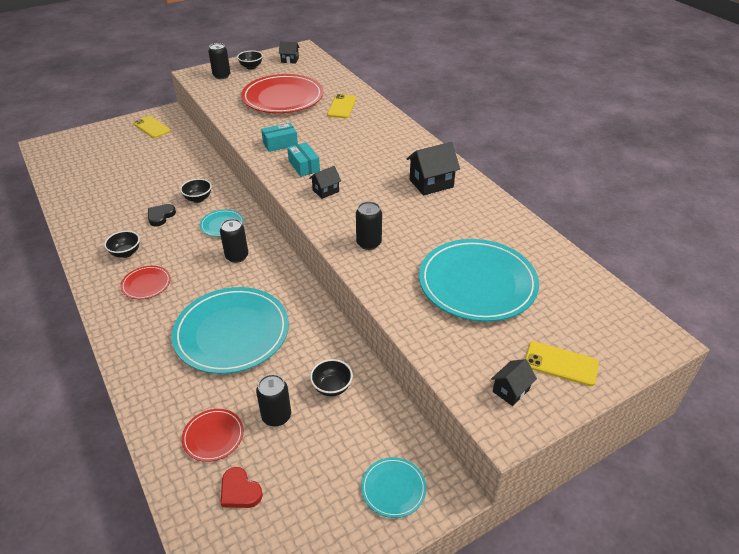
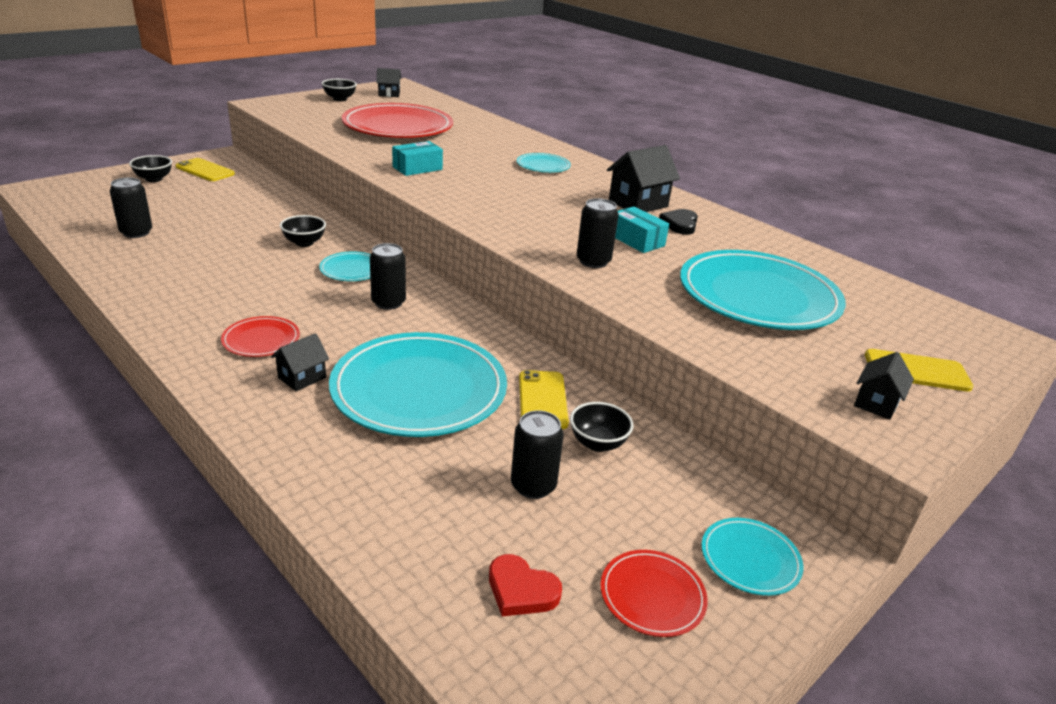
camera: 15 degrees left, 10 degrees down
(126, 253) = (214, 305): black bowl -> black bowl (154, 179)
(160, 216) = (254, 263): black heart -> black heart (680, 224)
(213, 436) = (446, 521): red plate -> red plate (652, 595)
(221, 76) = (302, 106): black can -> black can (136, 232)
(304, 166) = (462, 189): turquoise box -> turquoise box (636, 240)
(325, 191) = (505, 212): black house -> black house (302, 378)
(342, 107) = (481, 135): yellow phone -> yellow phone (542, 400)
(375, 141) = (543, 166): none -> turquoise plate

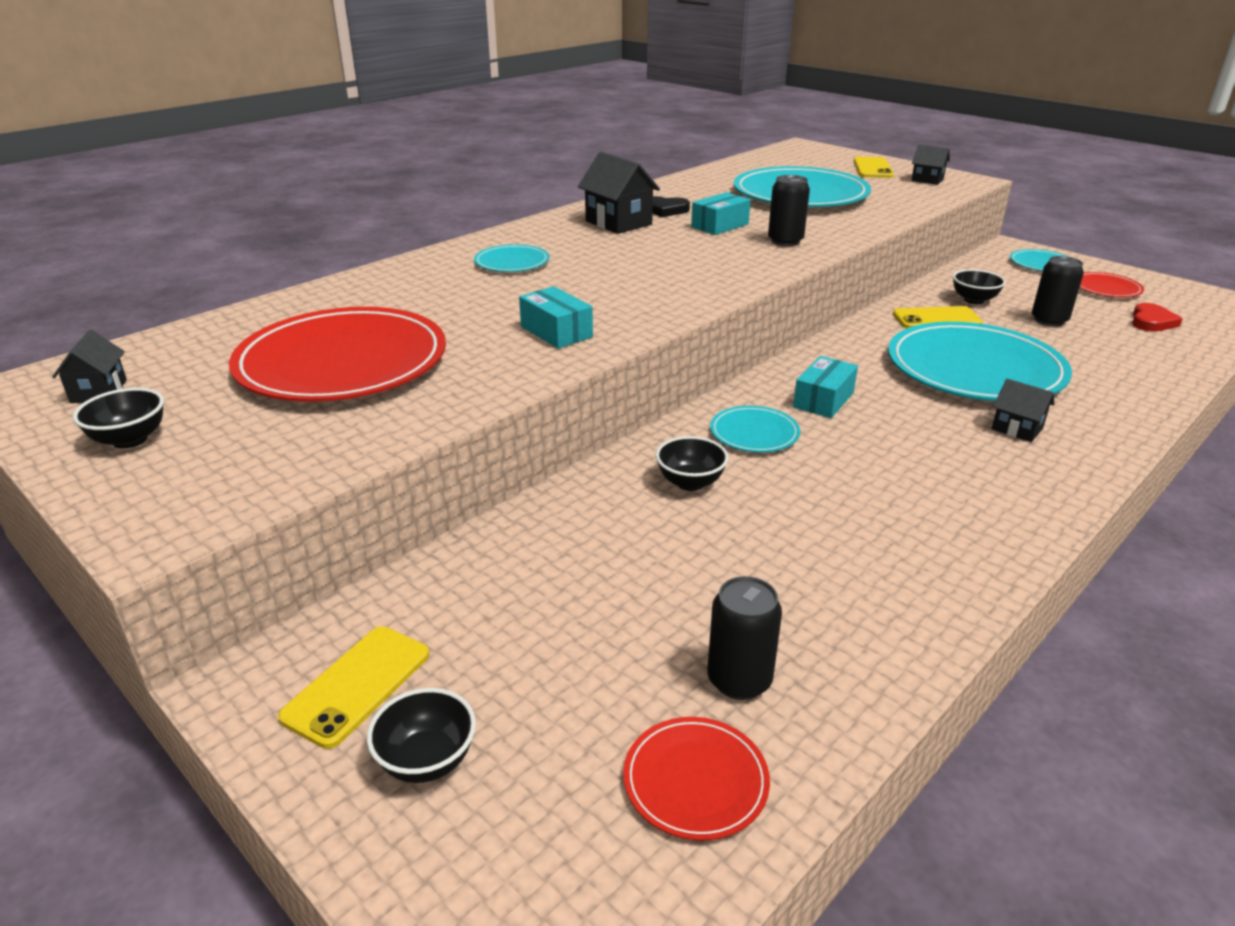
camera: 90 degrees left, 0 degrees up
(261, 340) = (972, 466): red plate -> red plate (695, 781)
(388, 302) = (823, 400): black can -> turquoise box

